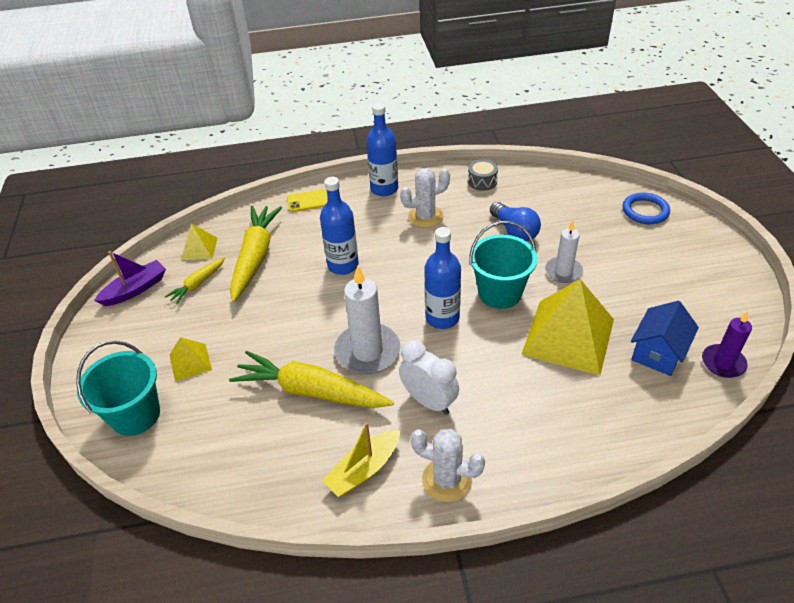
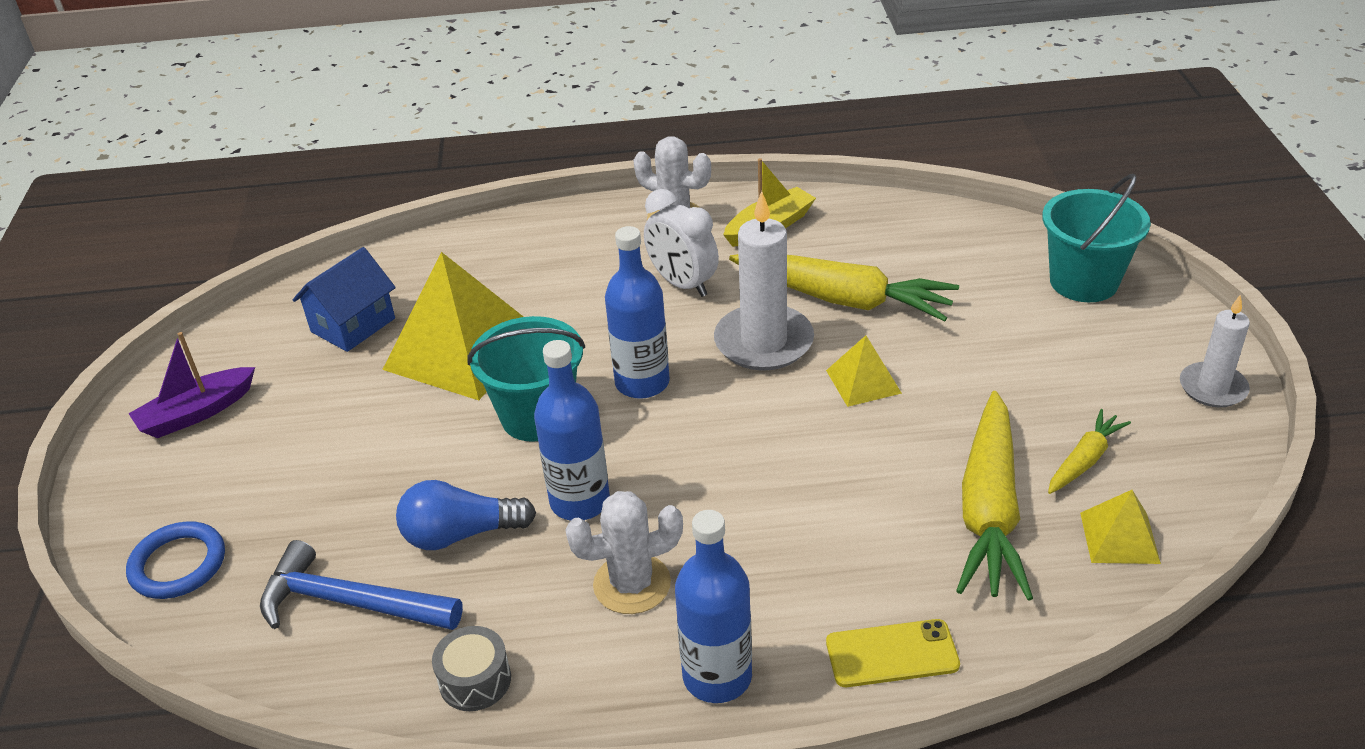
camera: 175 degrees left, 5 degrees down
(135, 289) = (1204, 457): purple boat -> purple boat (197, 413)
(190, 362) = (1036, 339): yellow pyramid -> yellow pyramid (863, 381)
(343, 265) = (809, 482): blue bottle -> blue bottle (580, 501)
(514, 231) = (461, 534): blue light bulb -> blue light bulb turned 75 degrees counterclockwise
(551, 202) = (350, 603): none -> blue hammer
(563, 271) = (413, 447): white candle -> white candle (1212, 388)
(723, 363) = (279, 311): purple candle -> none

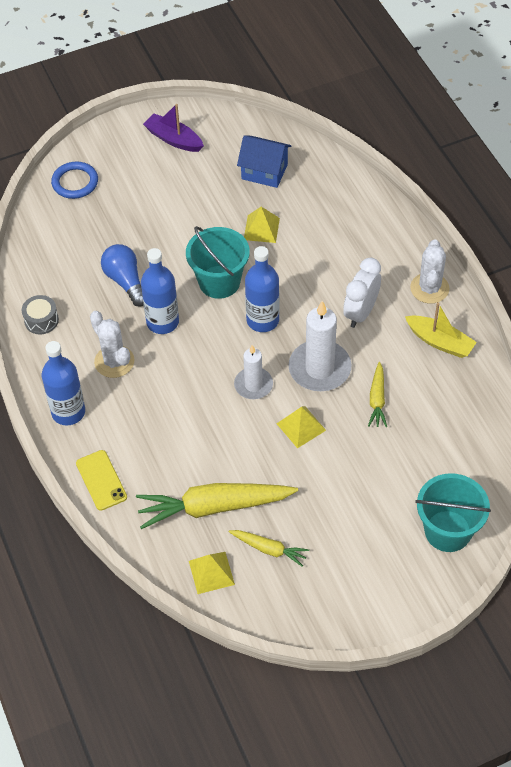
camera: 70 degrees right, 15 degrees up
(350, 603) = (71, 256): blue hammer -> none
(462, 350) = (261, 229): yellow pyramid -> yellow pyramid, size x0.48
(843, 299) = (377, 399): yellow carrot -> yellow carrot, size x0.51
(1212, 388) = (359, 613): white candle -> white candle (253, 385)

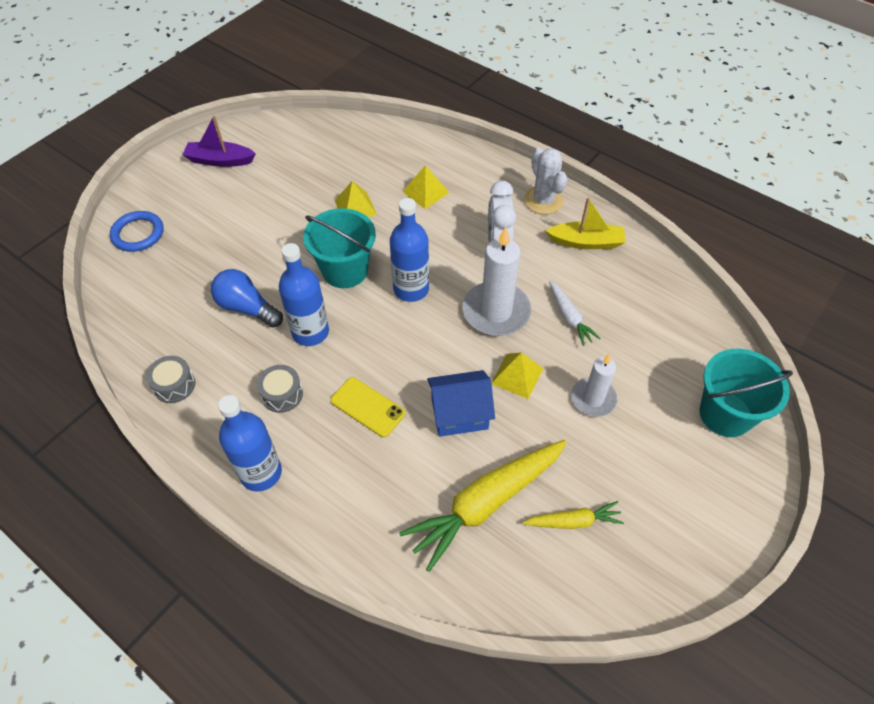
camera: 30 degrees left, 0 degrees up
(101, 480) = (343, 534): yellow phone -> yellow phone (367, 407)
(114, 361) = (282, 394): white cactus -> grey drum
(211, 572) = (531, 581): yellow pyramid -> yellow pyramid (425, 192)
(253, 385) = (443, 355): white candle -> white candle (593, 399)
(264, 172) = (326, 158): blue house -> blue house (459, 414)
(377, 399) = (569, 317): yellow carrot -> white carrot

